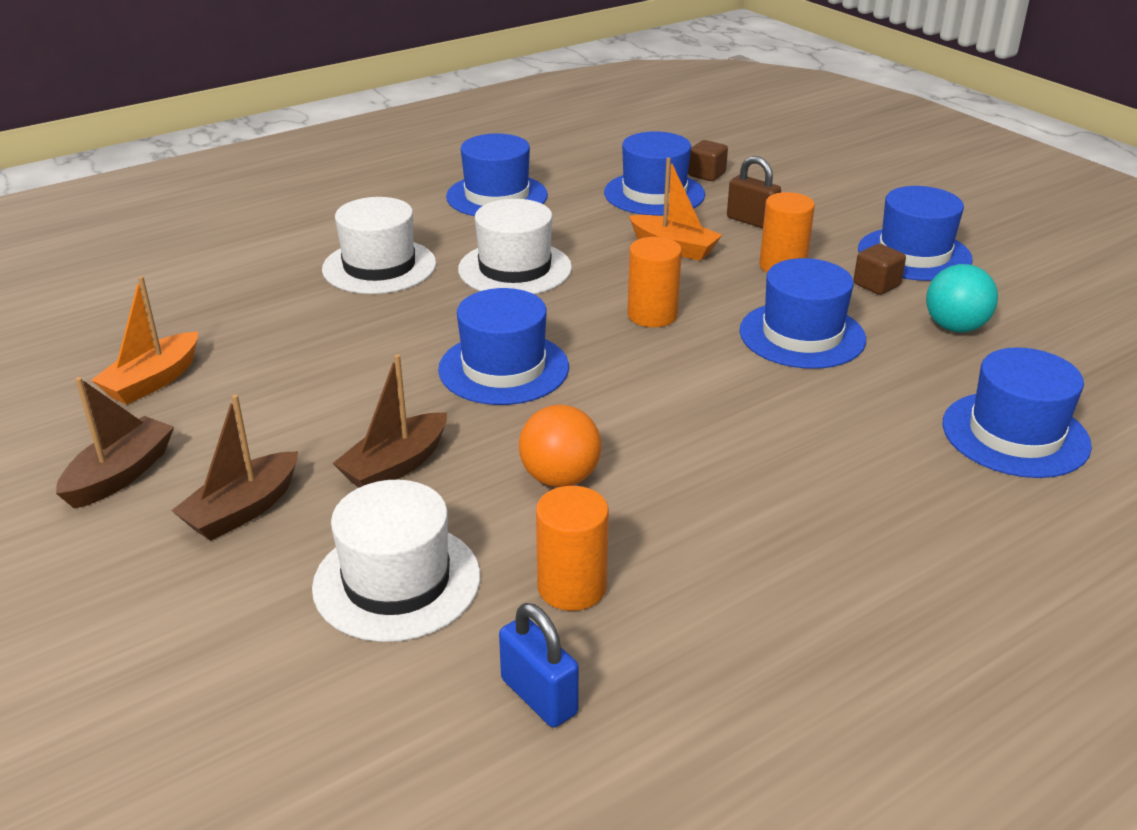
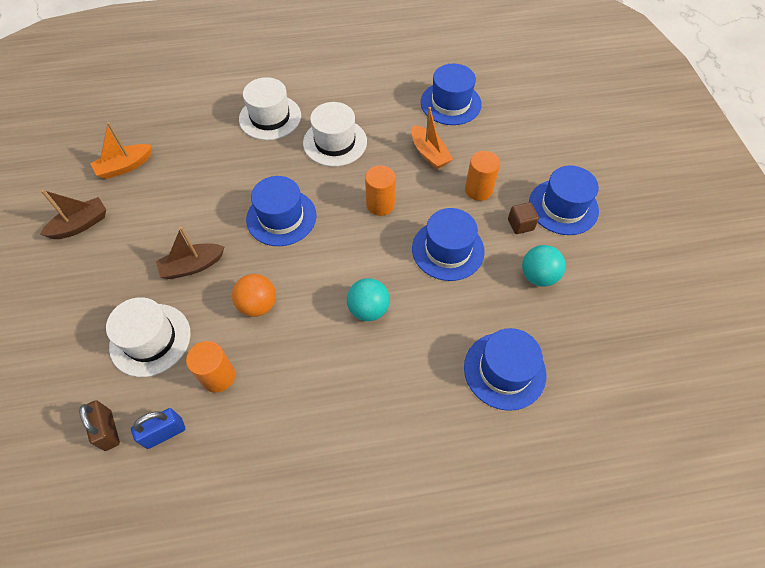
camera: 25 degrees right, 25 degrees up
(243, 510) = (115, 268): brown boat -> none
(497, 196) = (364, 78): blue hat -> none
(539, 696) = (164, 433): blue padlock -> blue padlock turned 75 degrees clockwise
(706, 174) = (493, 95): brown cube -> none
(748, 430) = (368, 309): none -> turquoise ball
(751, 221) = (489, 145): brown padlock -> brown padlock (108, 430)

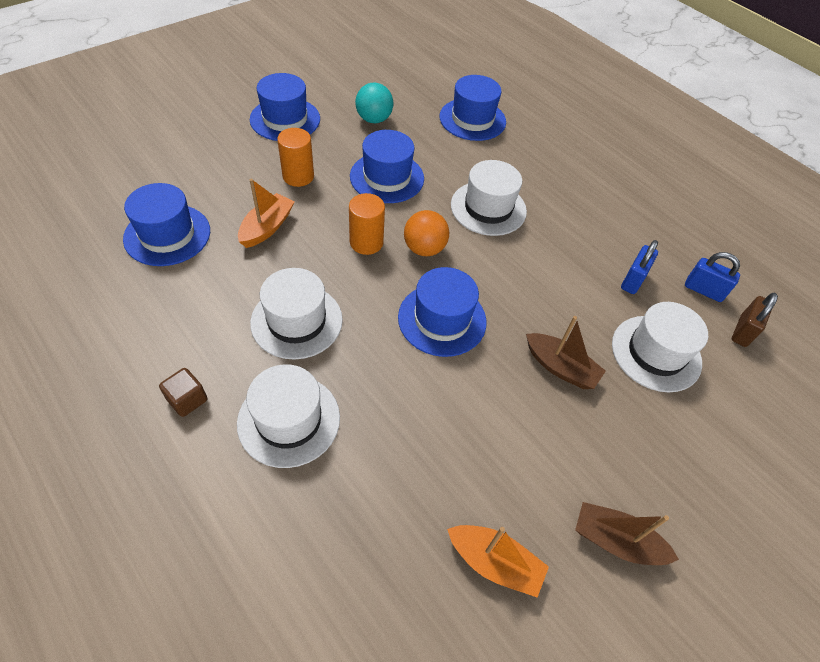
camera: 125 degrees left, 5 degrees down
(218, 376) = (633, 280): orange cylinder -> blue padlock
(258, 305) = (550, 287): orange ball -> orange ball (424, 249)
(368, 309) = (488, 208): turquoise ball -> white hat
(520, 225) = (324, 140): brown cube -> brown cube (187, 399)

